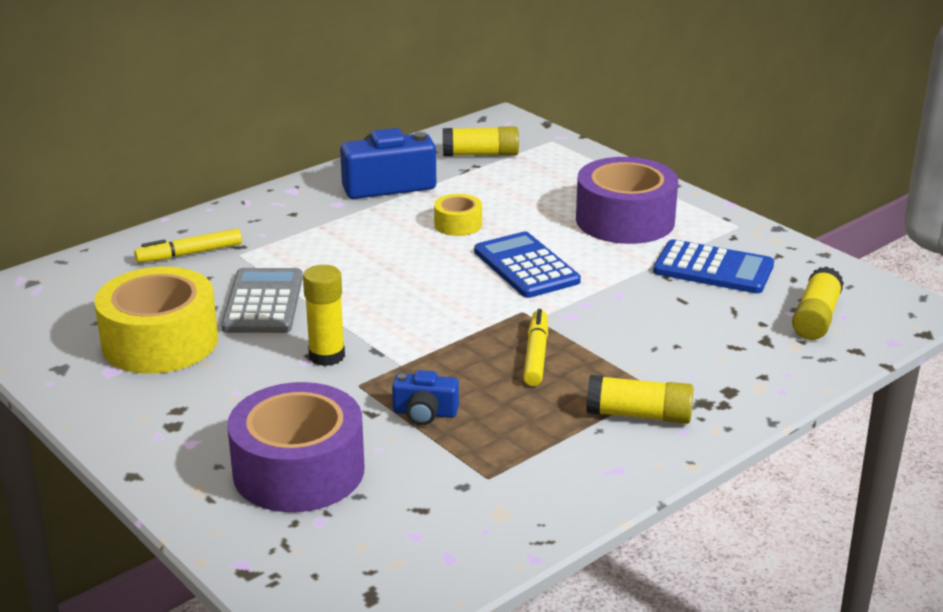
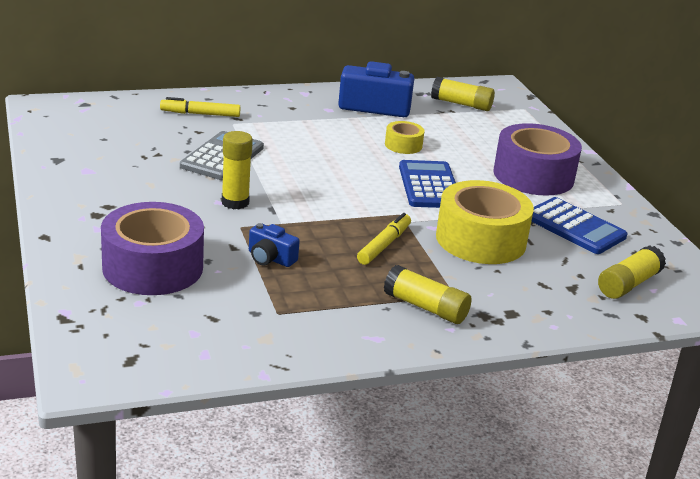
camera: 20 degrees right, 0 degrees up
(160, 342) = (133, 162): yellow tape -> yellow tape (481, 239)

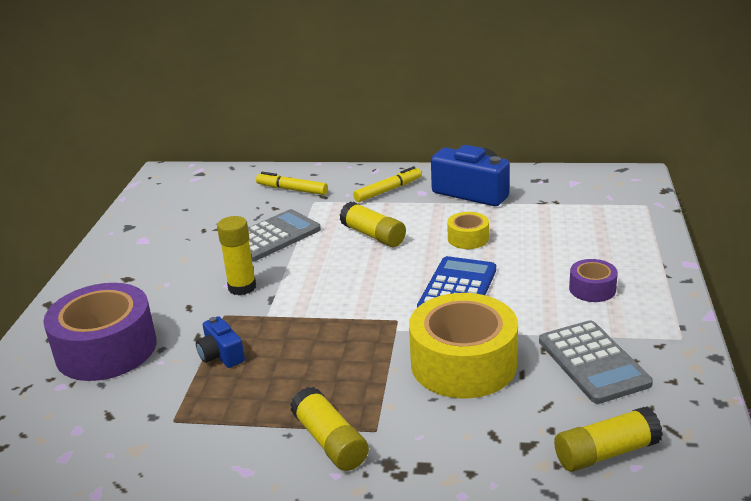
camera: 30 degrees right, 0 degrees up
(384, 245) = (349, 355): yellow marker -> yellow marker (388, 190)
(461, 104) = (573, 195): yellow glue stick -> yellow glue stick (373, 235)
(533, 175) = (592, 289): purple tape -> purple tape, size x0.48
(574, 227) = (593, 362): blue calculator -> grey calculator

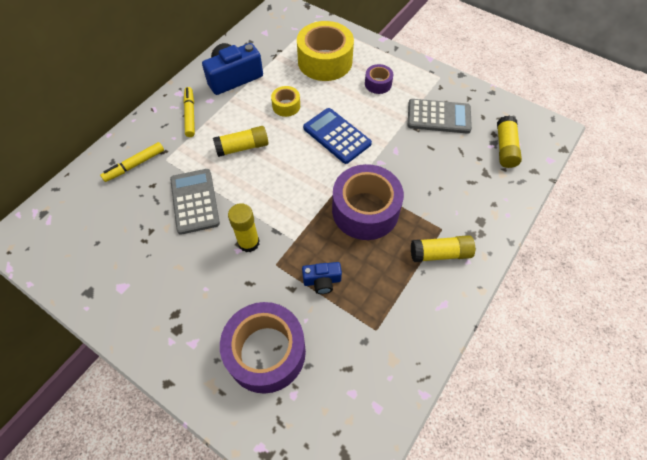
camera: 65 degrees left, 30 degrees up
(353, 352) = (365, 210): none -> purple tape
(463, 363) = (408, 166): yellow tape -> yellow tape (325, 61)

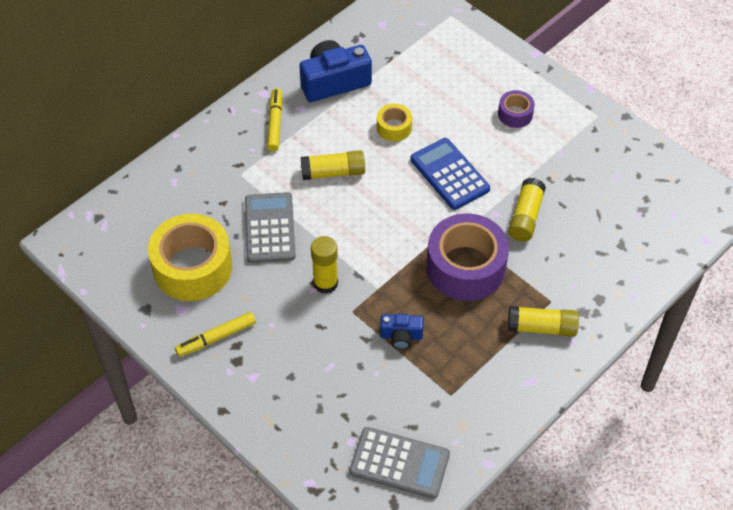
camera: 10 degrees right, 5 degrees down
(135, 165) = (204, 176): yellow marker -> yellow marker (216, 338)
(266, 352) = (328, 397): purple tape -> none
(325, 61) = (453, 75): yellow tape -> yellow tape (192, 267)
(438, 117) = (582, 167): grey calculator -> grey calculator (399, 463)
(505, 148) = (654, 218): yellow glue stick -> yellow glue stick (525, 217)

